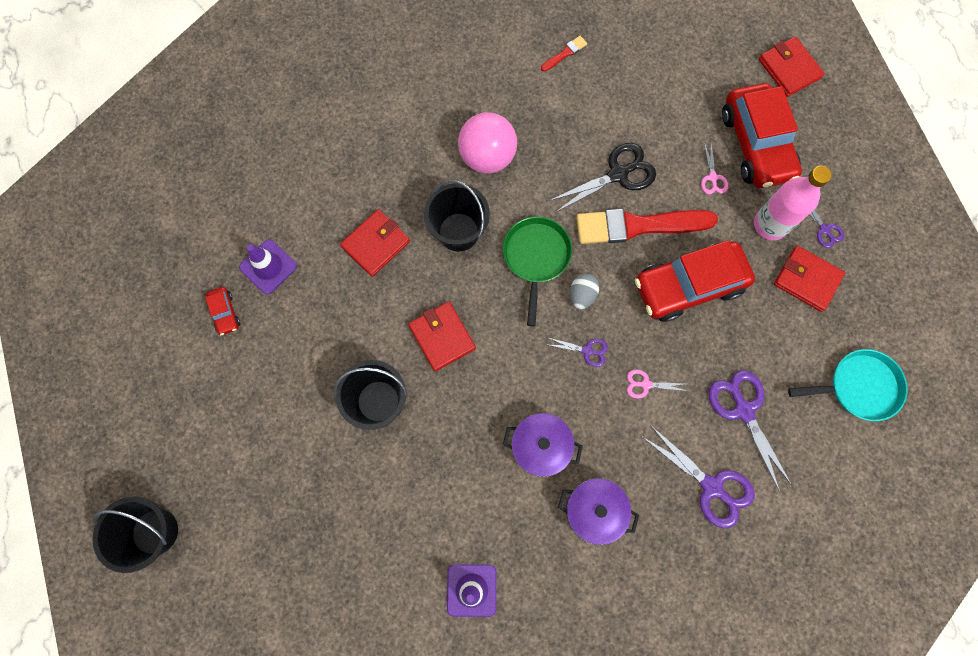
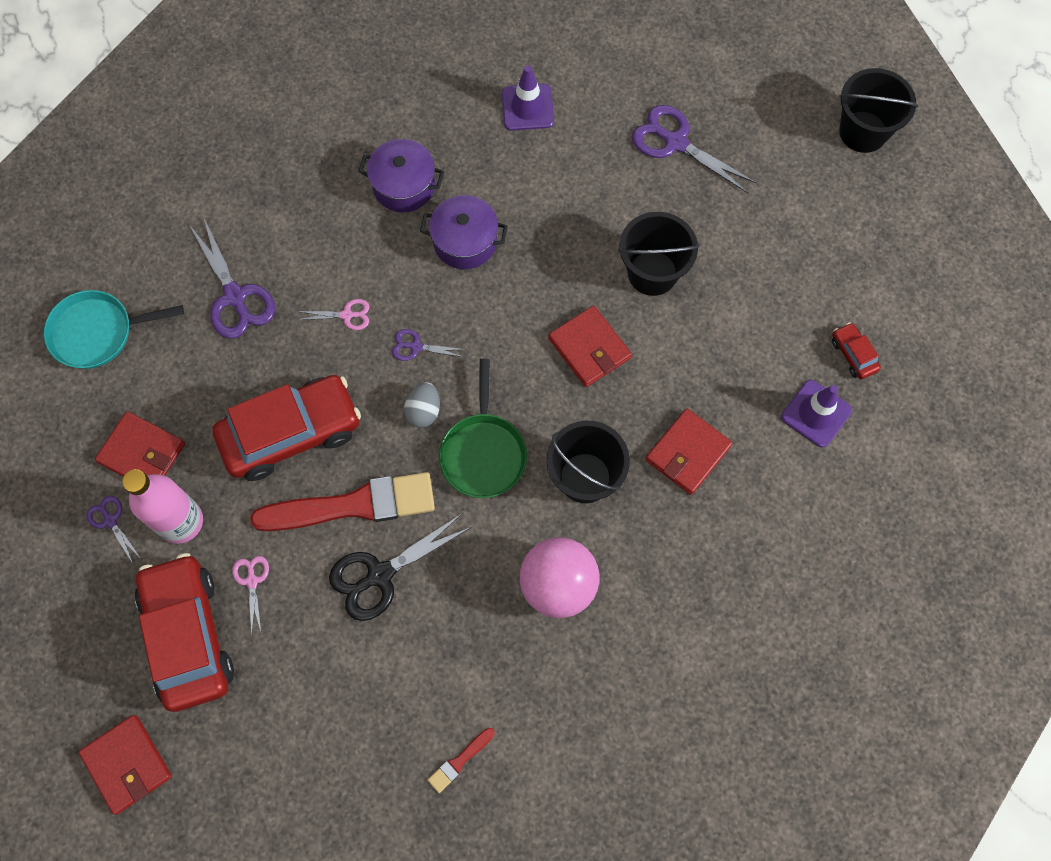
camera: 175 degrees right, 5 degrees down
(712, 487) = (276, 217): purple scissors -> purple scissors (675, 142)

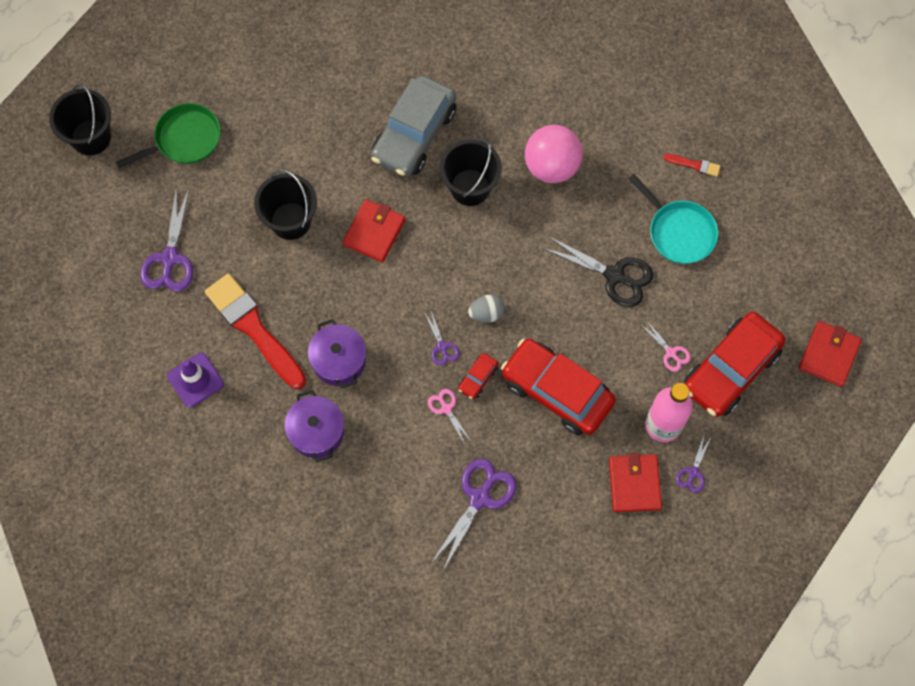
camera: 120 degrees left, 0 degrees up
(97, 332) = (568, 581): turquoise pan -> turquoise pan (679, 232)
(252, 581) = (671, 353): pink scissors -> pink scissors turned 90 degrees counterclockwise
(353, 505) = (580, 320): red brush -> red brush (254, 328)
(483, 453) = (492, 259): green pan -> green pan (184, 139)
(688, 453) = (414, 134): red wallet -> grey car
(816, 413) = (338, 72): purple traffic cone -> none
(853, 354) = (281, 68): red car -> red car (478, 378)

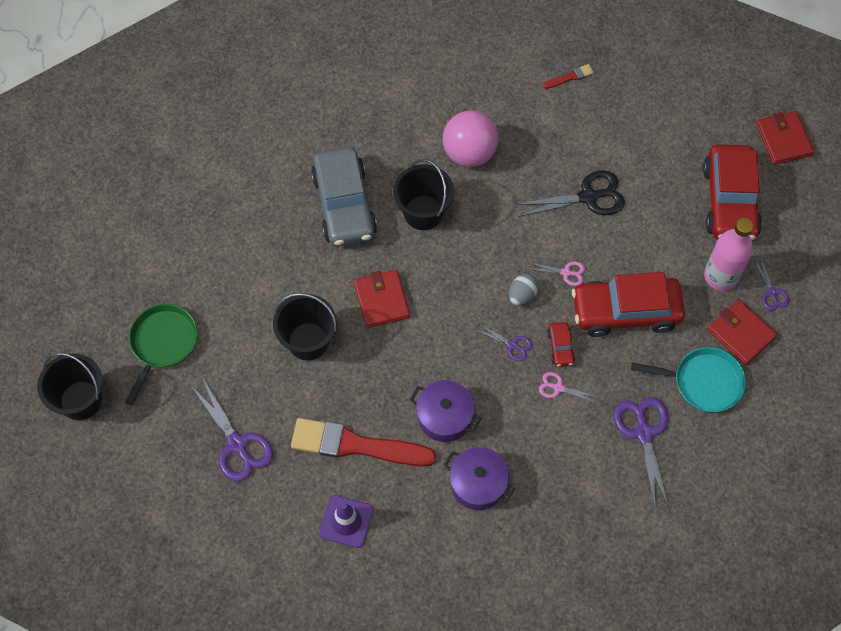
camera: 40 degrees left, 5 degrees down
(671, 353) = (678, 221): pink scissors -> pink scissors (566, 272)
(679, 232) = (603, 132): turquoise pan -> turquoise pan (703, 382)

